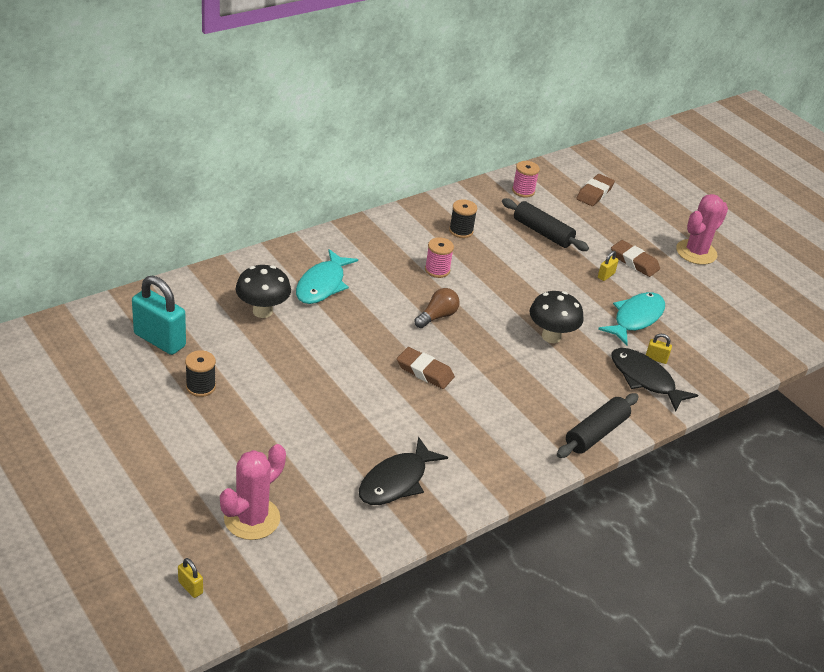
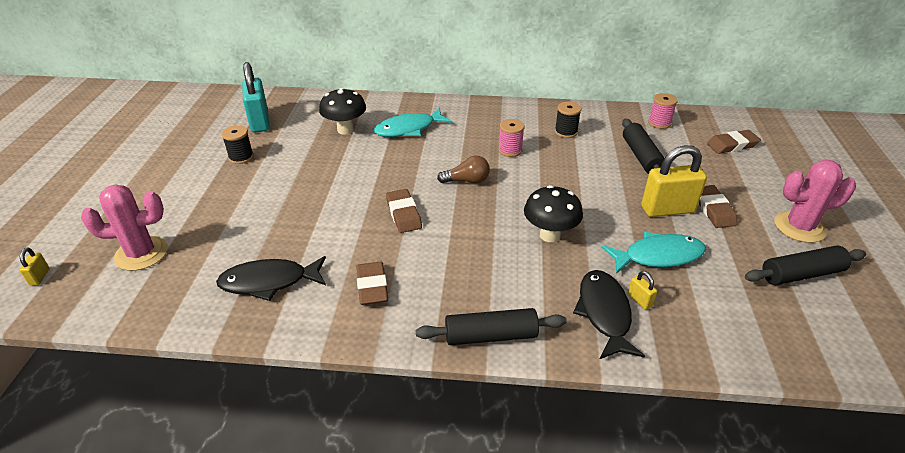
camera: 45 degrees right, 0 degrees up
(477, 442) = (372, 286): none -> brown eraser
(606, 275) = (667, 209): yellow padlock -> yellow padlock, size x2.31
(726, 291) = (801, 274): none -> black rolling pin

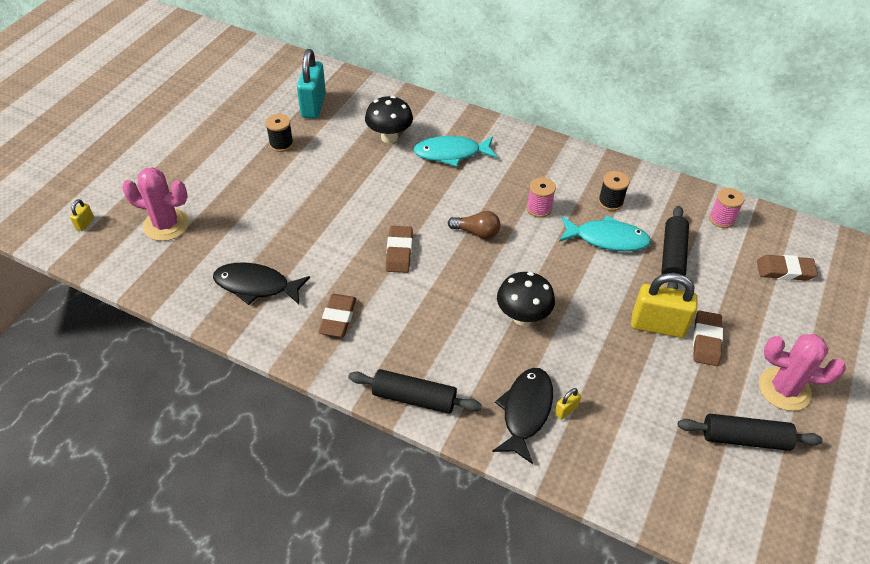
camera: 20 degrees right, 10 degrees up
(639, 300) = (566, 410): yellow padlock -> yellow padlock turned 60 degrees clockwise
(658, 256) = (614, 373): turquoise fish -> turquoise fish (607, 239)

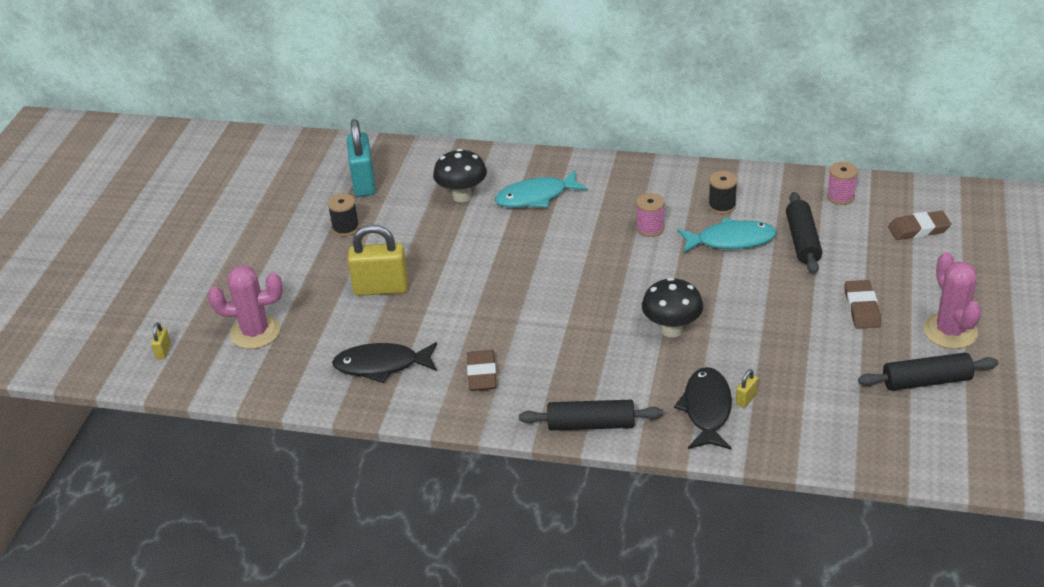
camera: 10 degrees left, 10 degrees down
(399, 252) = (520, 301): brown eraser -> none
(476, 232) = (594, 264): brown light bulb -> none
(657, 326) = (810, 306): yellow padlock -> yellow padlock (381, 288)
(784, 389) = (950, 331): pink cactus -> pink cactus turned 75 degrees clockwise

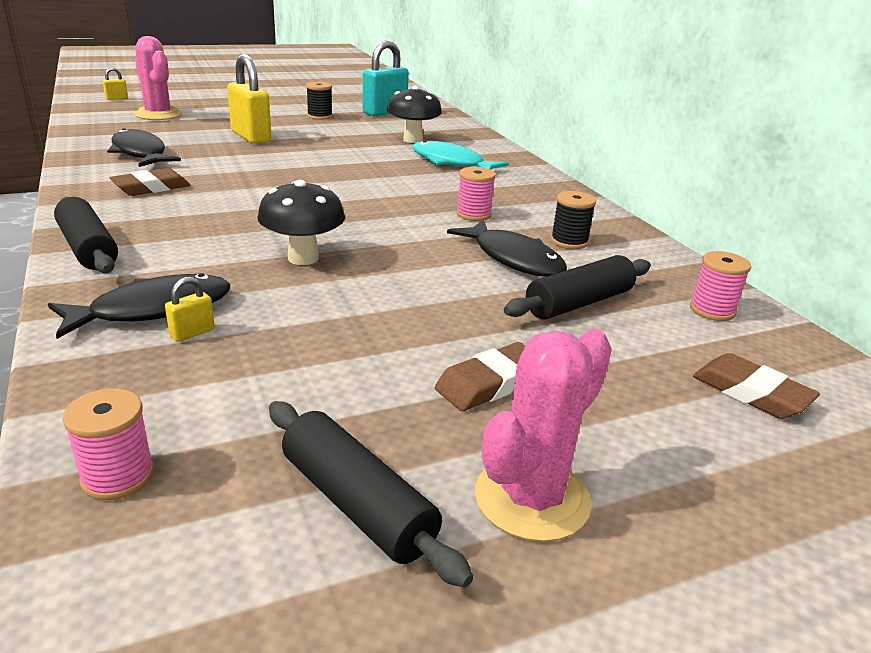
camera: 50 degrees right, 10 degrees down
(731, 240) = (513, 259): turquoise fish -> black fish
(746, 399) = (192, 333): yellow padlock -> yellow padlock turned 45 degrees counterclockwise
(868, 447) = (118, 476): none -> pink spool

